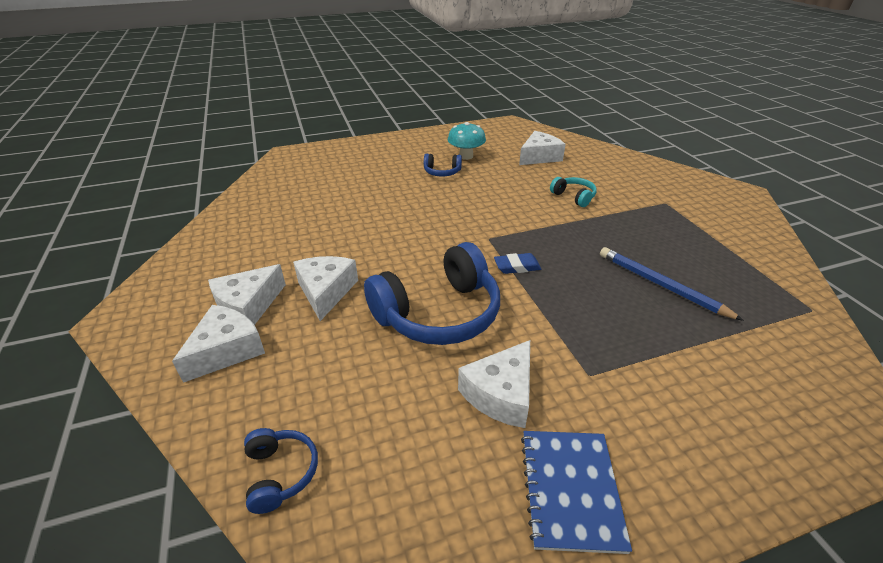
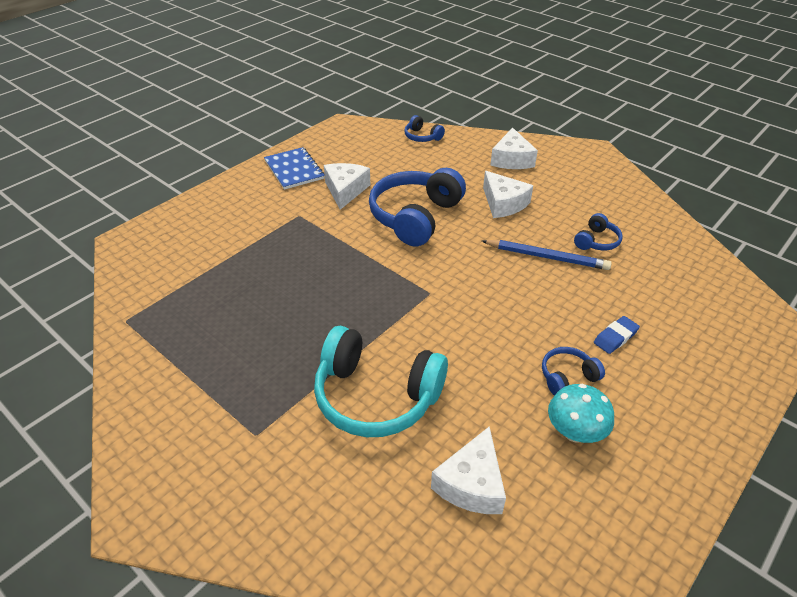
camera: 150 degrees right, 5 degrees up
(248, 306) = (537, 180): white cheese -> none
(301, 228) = (596, 241): none -> blue headphones
(517, 266) = (385, 272): blue eraser -> blue eraser (615, 337)
(573, 197) = (376, 396): turquoise headphones -> turquoise headphones, size x2.15
(661, 285) = (256, 299): blue pencil -> blue pencil (547, 257)

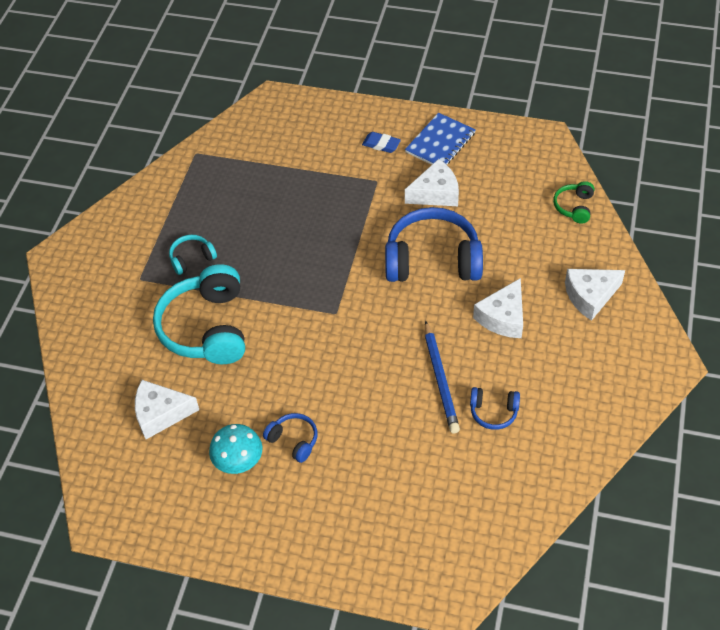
camera: 65 degrees right, 10 degrees up
(269, 375) = (192, 258): none -> turquoise headphones
(422, 137) = (574, 207): blue headphones -> green headphones
(615, 337) = (361, 462): blue eraser -> blue eraser (381, 144)

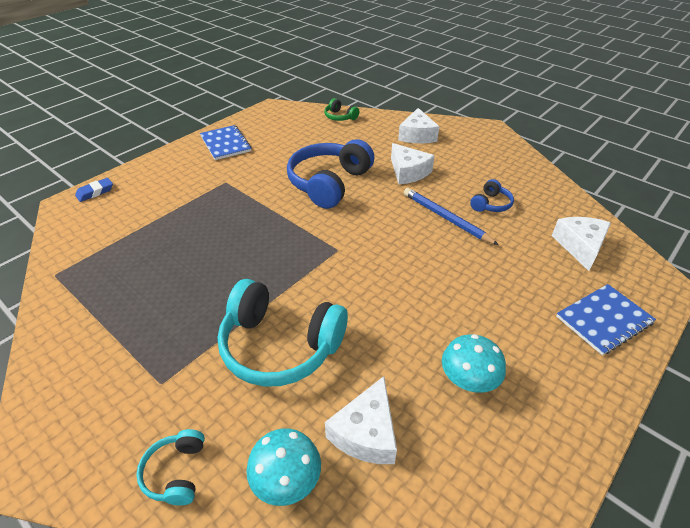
camera: 65 degrees left, 10 degrees down
(106, 385) = (287, 480): none -> turquoise mushroom
(192, 258) = (181, 325): turquoise headphones -> turquoise headphones (176, 472)
(293, 440) = (462, 327): blue headphones -> none
(366, 549) = (604, 320): none -> blue notebook
(381, 144) = (193, 168): blue eraser -> blue eraser (95, 192)
(435, 193) = (269, 161): white cheese -> white cheese (580, 246)
(440, 379) = (446, 218): blue pencil -> blue pencil turned 150 degrees counterclockwise

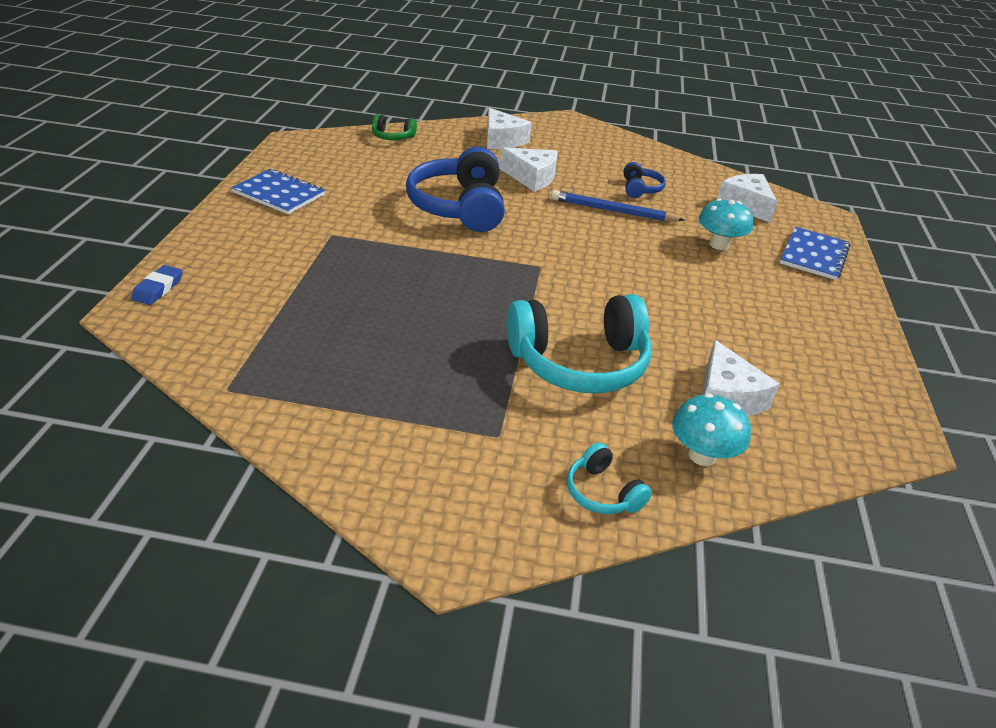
camera: 35 degrees left, 5 degrees down
(468, 380) = (762, 331): turquoise mushroom -> turquoise mushroom (719, 244)

